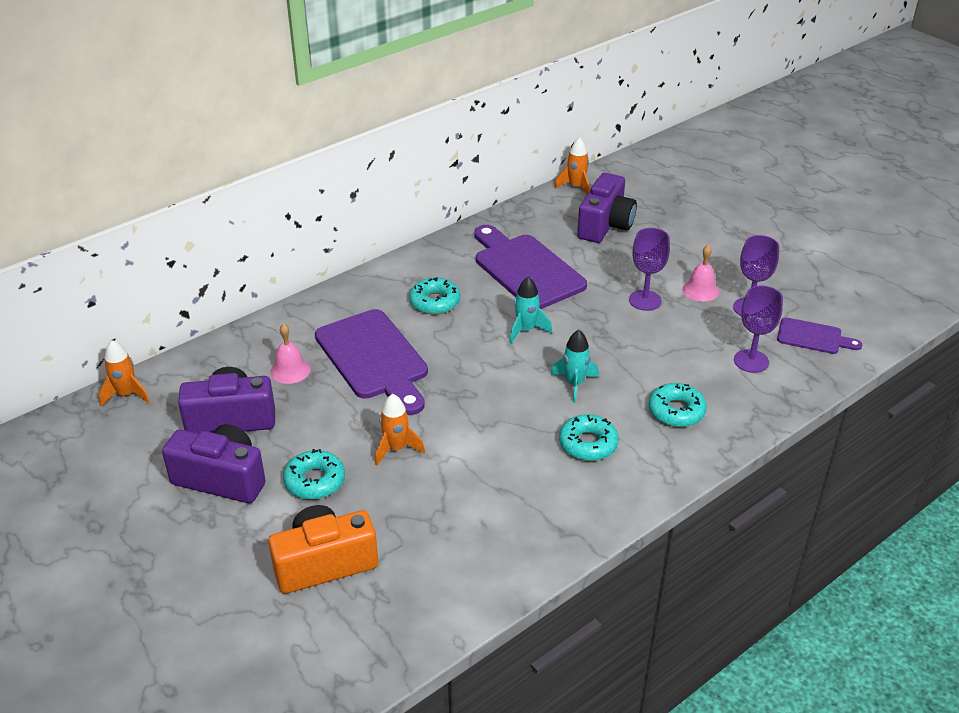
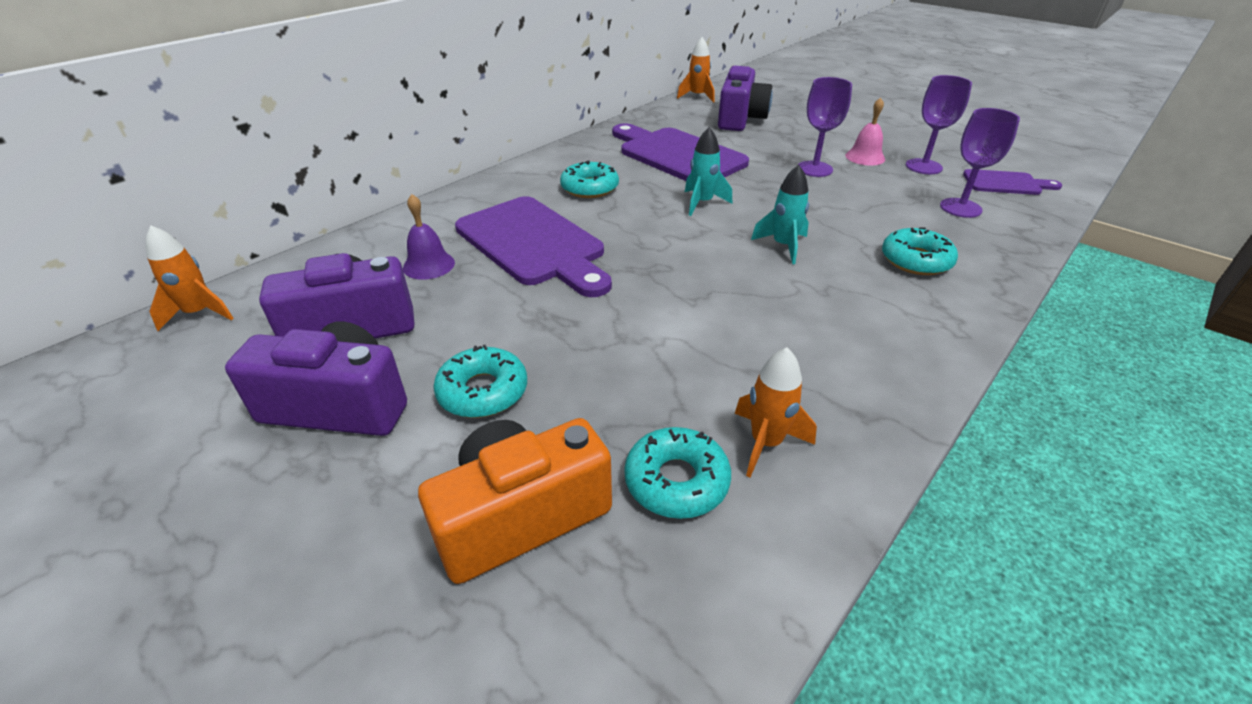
camera: 10 degrees left, 0 degrees up
(290, 370) = (428, 265): pink bell -> purple bell
(396, 449) = (590, 337): orange rocket -> orange rocket (766, 443)
(588, 444) = (835, 304): turquoise donut -> turquoise donut (676, 481)

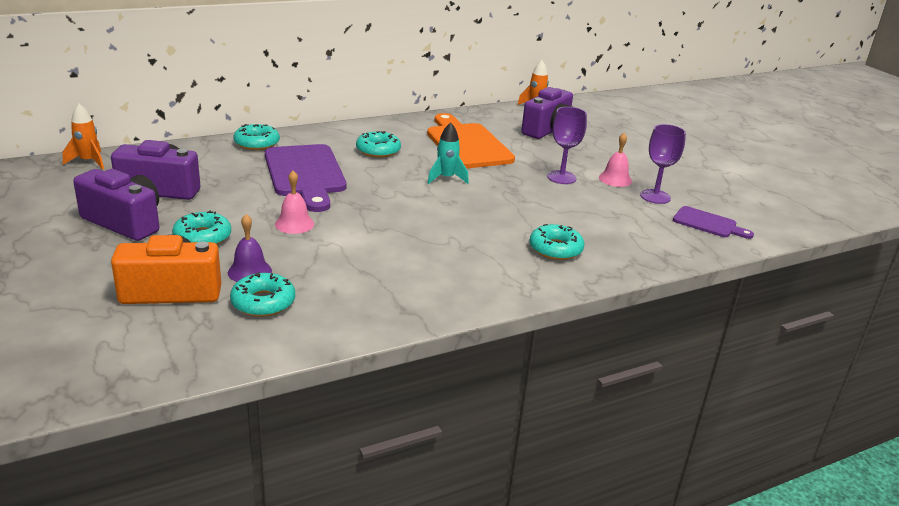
camera: 20 degrees right, 10 degrees down
(428, 265) = (231, 169): purple bell -> purple bell (249, 271)
(431, 217) = (257, 143): none -> turquoise donut
(590, 324) = (294, 224): none -> pink bell
(677, 155) = (467, 144): purple cutting board -> orange cutting board
(766, 443) = (330, 303): orange rocket -> none
(783, 246) = (470, 217): turquoise rocket -> none
(960, 208) = (642, 229): purple goblet -> none

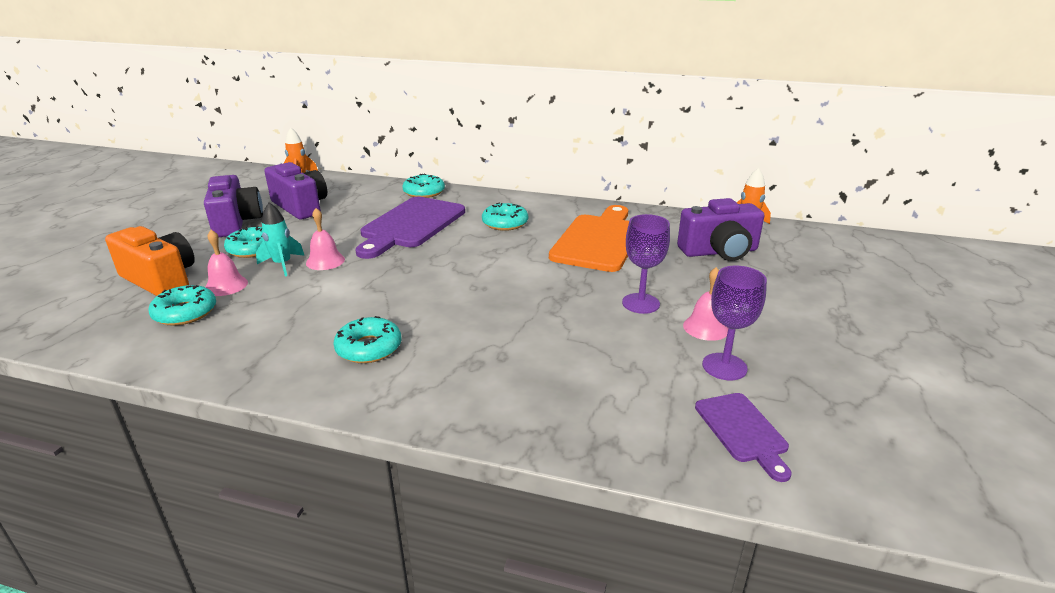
camera: 45 degrees right, 0 degrees up
(249, 271) = (226, 285): purple bell -> pink bell
(446, 178) = (517, 265): turquoise rocket -> turquoise rocket (282, 265)
(555, 249) = (488, 375): turquoise donut -> turquoise donut (369, 348)

